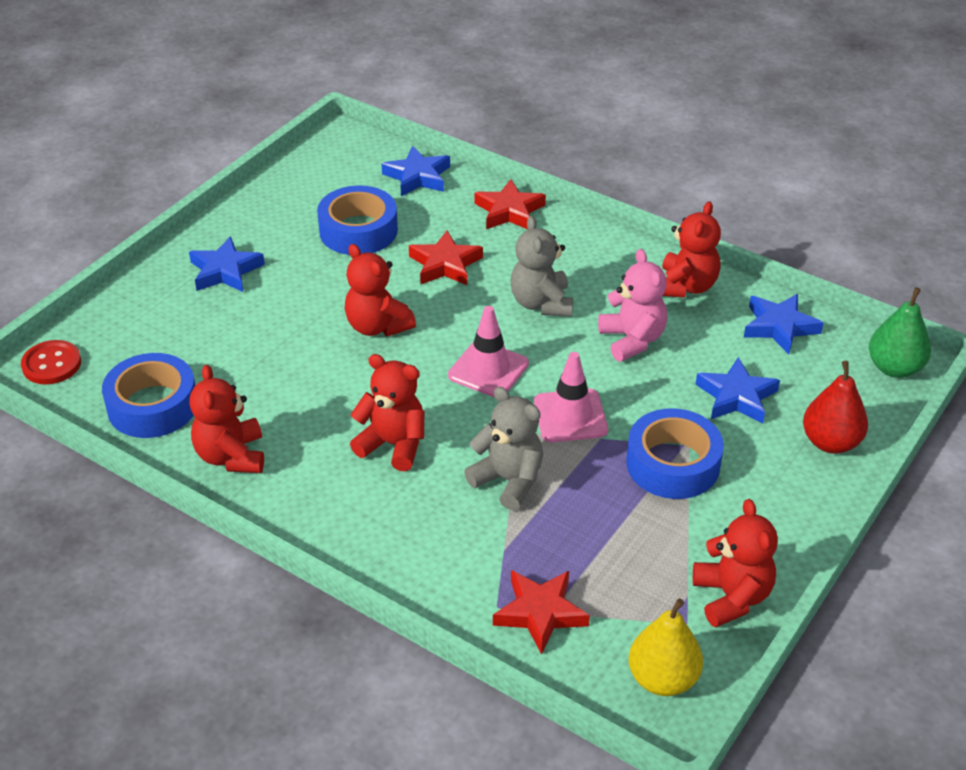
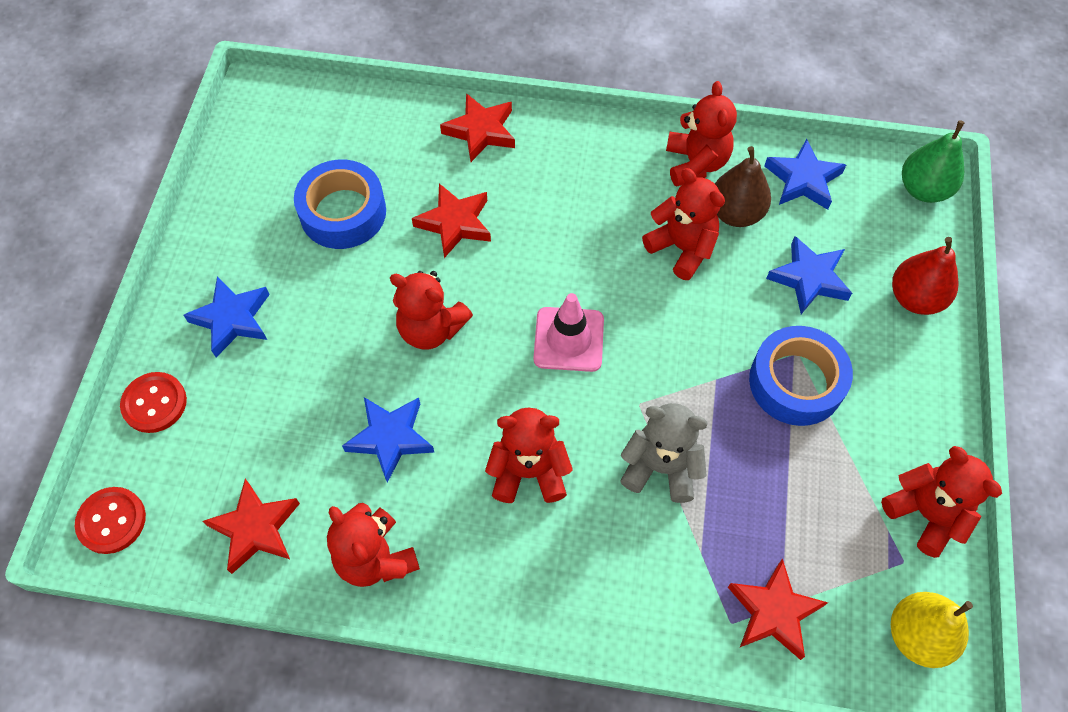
camera: 25 degrees left, 20 degrees up
(131, 304) = (154, 403): none -> red button
(152, 406) = (255, 529): blue tape -> red star
(417, 177) = (365, 119): blue star -> blue star (390, 438)
(541, 303) = (574, 236): grey teddy bear -> none
(570, 416) = (675, 364): pink traffic cone -> none
(632, 340) = (682, 248): pink teddy bear -> red teddy bear
(698, 331) = (735, 213): none -> brown pear

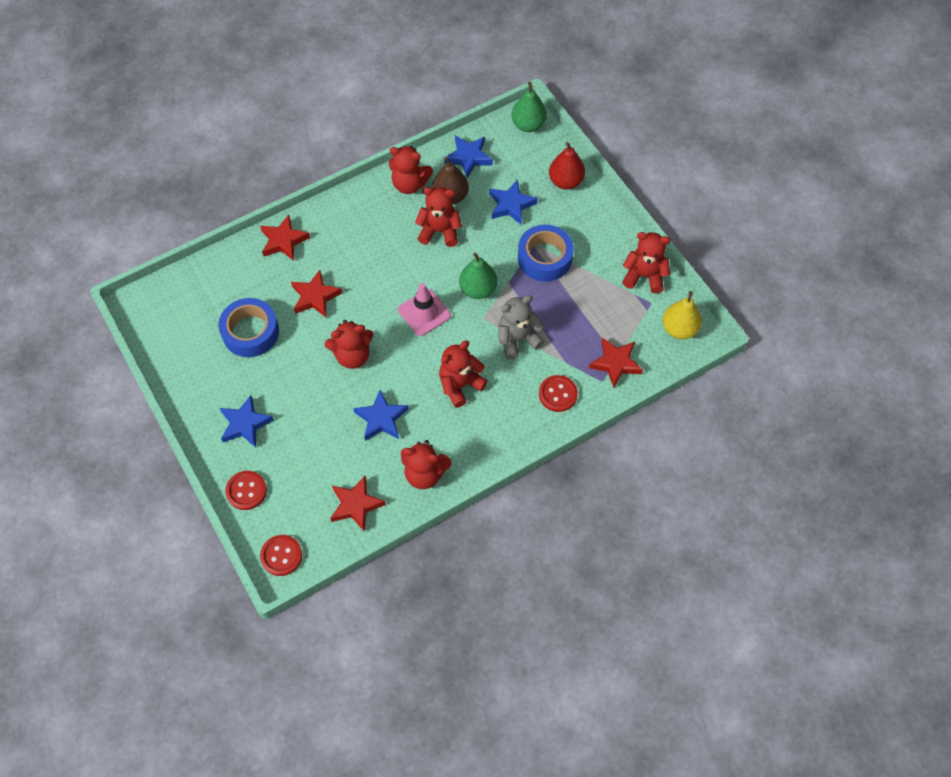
camera: 40 degrees left, 0 degrees up
(650, 591) = (558, 394): none -> red button
(666, 359) = (478, 289): none -> green pear
(696, 163) = (409, 184): red teddy bear -> red teddy bear turned 150 degrees clockwise

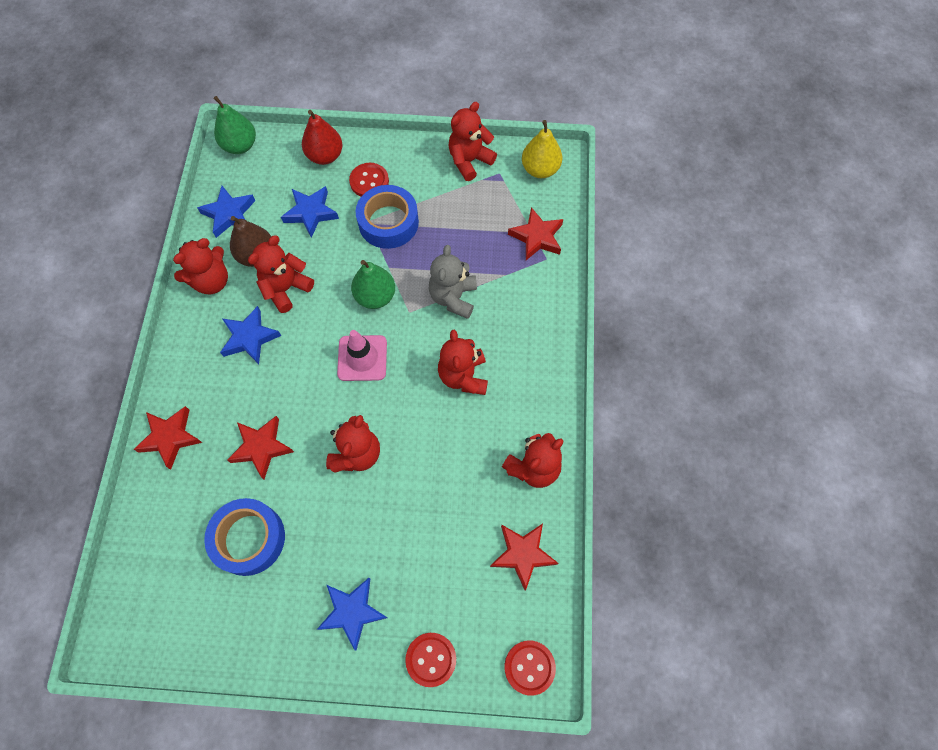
camera: 55 degrees left, 5 degrees up
(381, 419) = (446, 470): blue star -> blue star (250, 338)
(558, 394) = (533, 301): red button -> red button (369, 181)

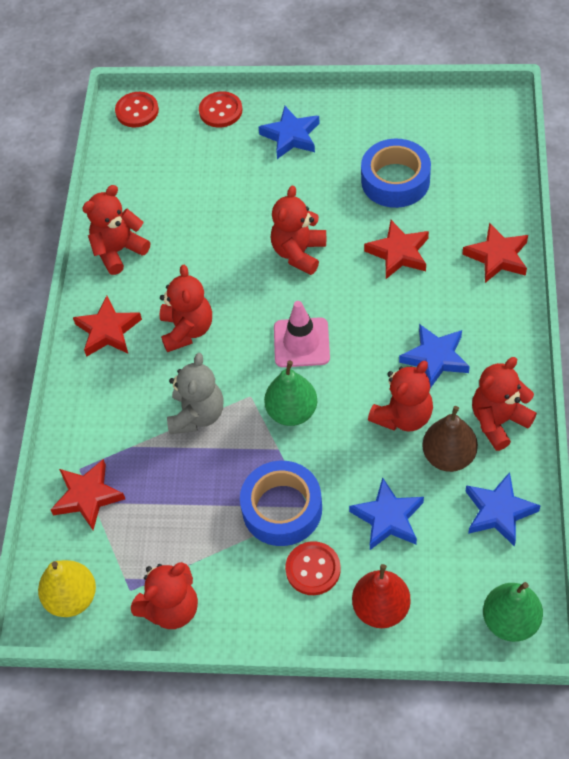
camera: 175 degrees left, 10 degrees down
(523, 554) = (135, 183): red star -> red star (108, 331)

